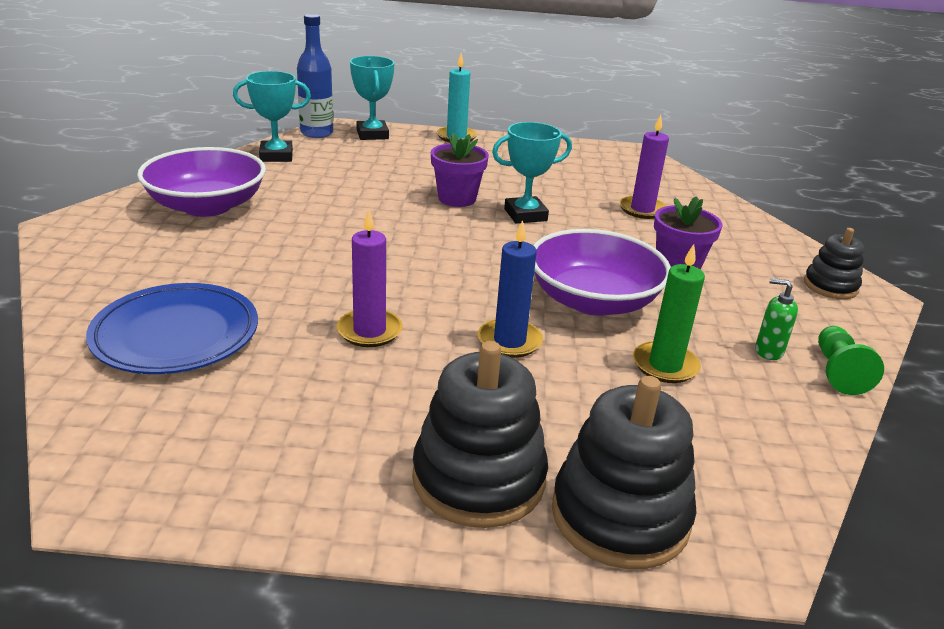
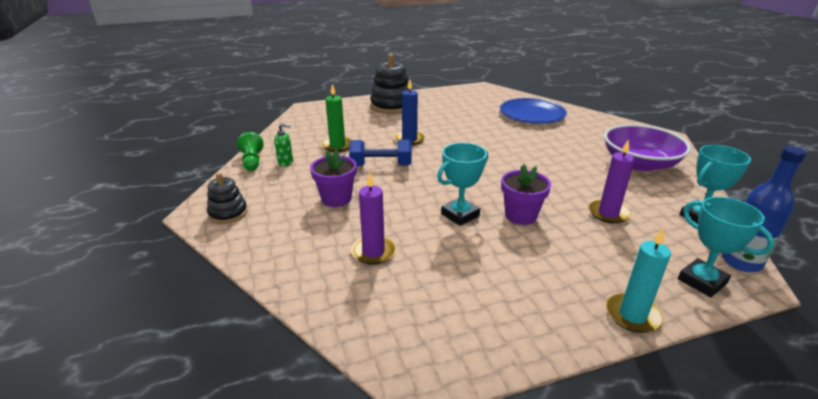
camera: 160 degrees right, 0 degrees up
(369, 331) = (468, 130): purple candle -> purple candle (608, 213)
(593, 300) = (381, 165): purple bowl -> blue dumbbell
(620, 515) = (346, 108): black stacking toy -> none

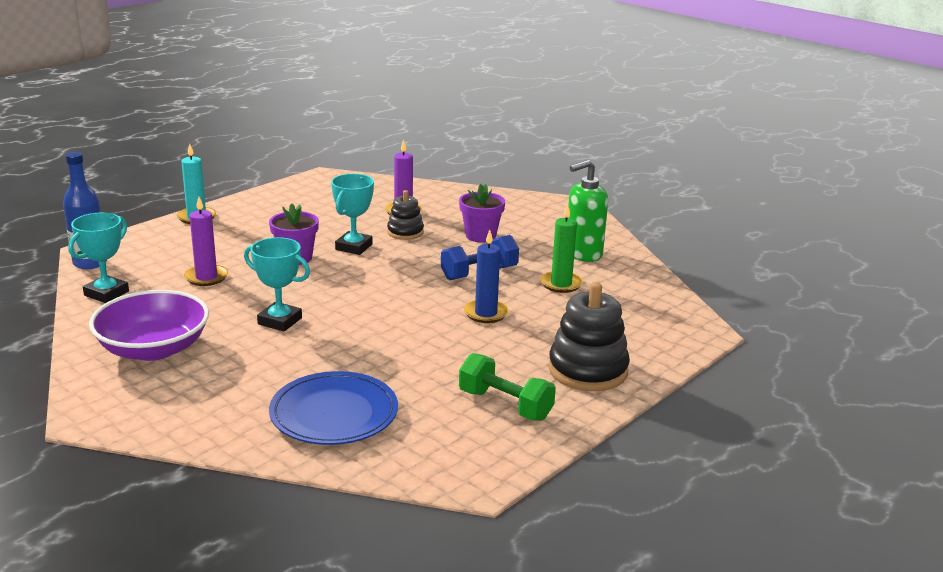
camera: 150 degrees right, 5 degrees down
(228, 213) = (552, 209): black stacking toy -> black stacking toy (405, 232)
(252, 161) = (618, 248): green pawn -> none
(286, 162) = (583, 254): green soap dispenser -> green soap dispenser, size x1.97
(447, 103) = (505, 405): none -> green dumbbell
(702, 281) = (134, 244): turquoise trophy -> turquoise trophy (280, 321)

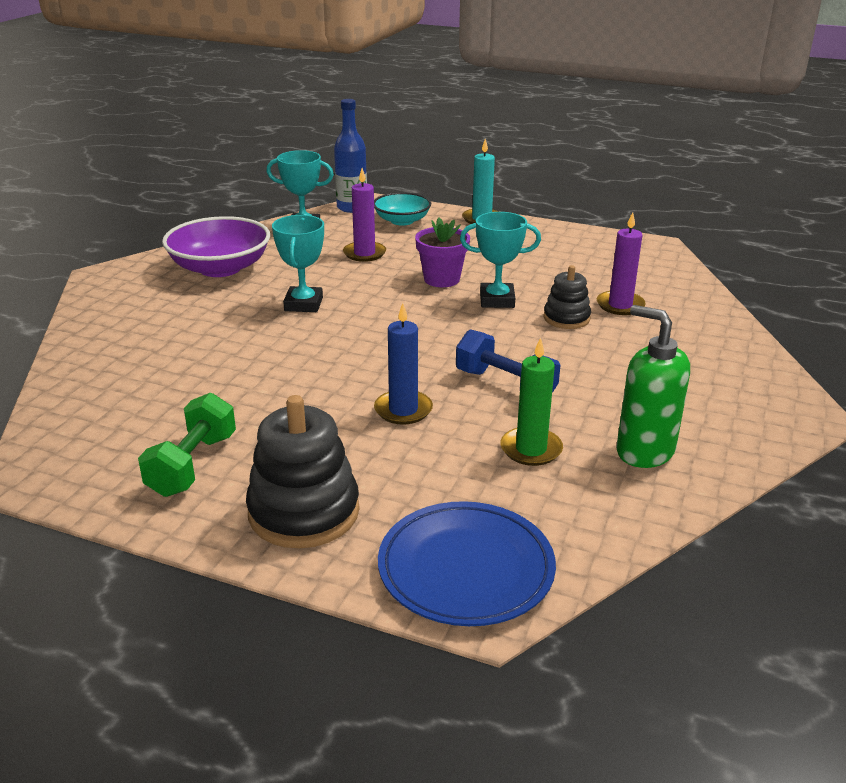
camera: 70 degrees right, 5 degrees up
(155, 248) = (402, 221): none -> turquoise bowl
(334, 414) = (140, 371): blue plate -> blue plate (466, 569)
(480, 236) = (612, 365): purple flower pot -> none

